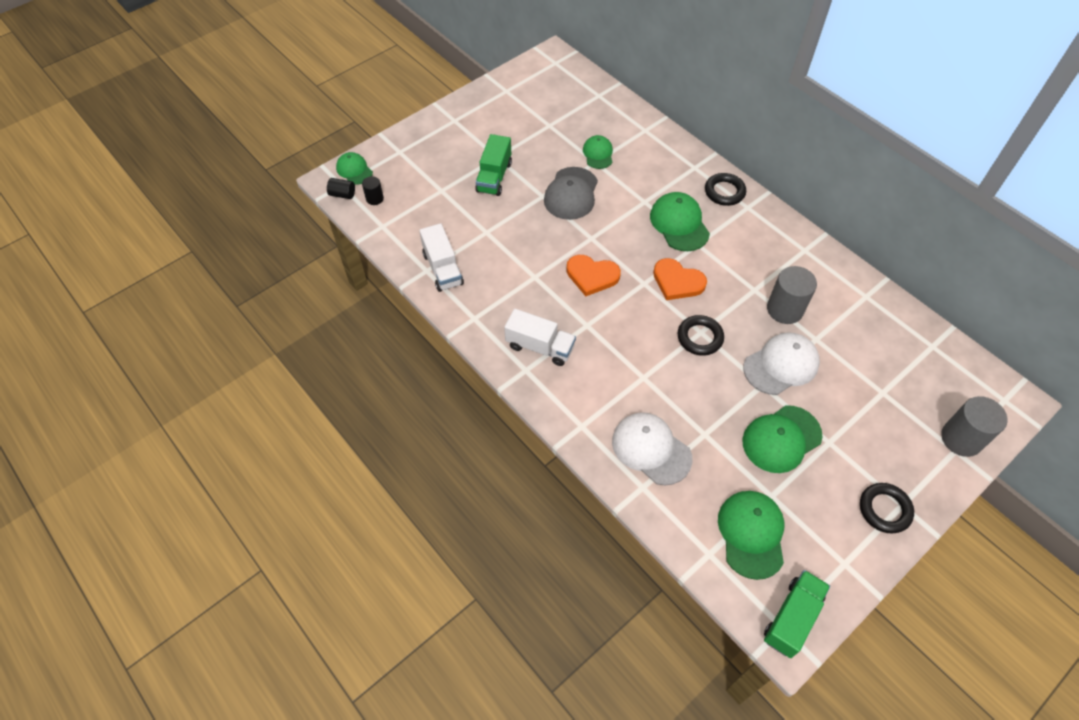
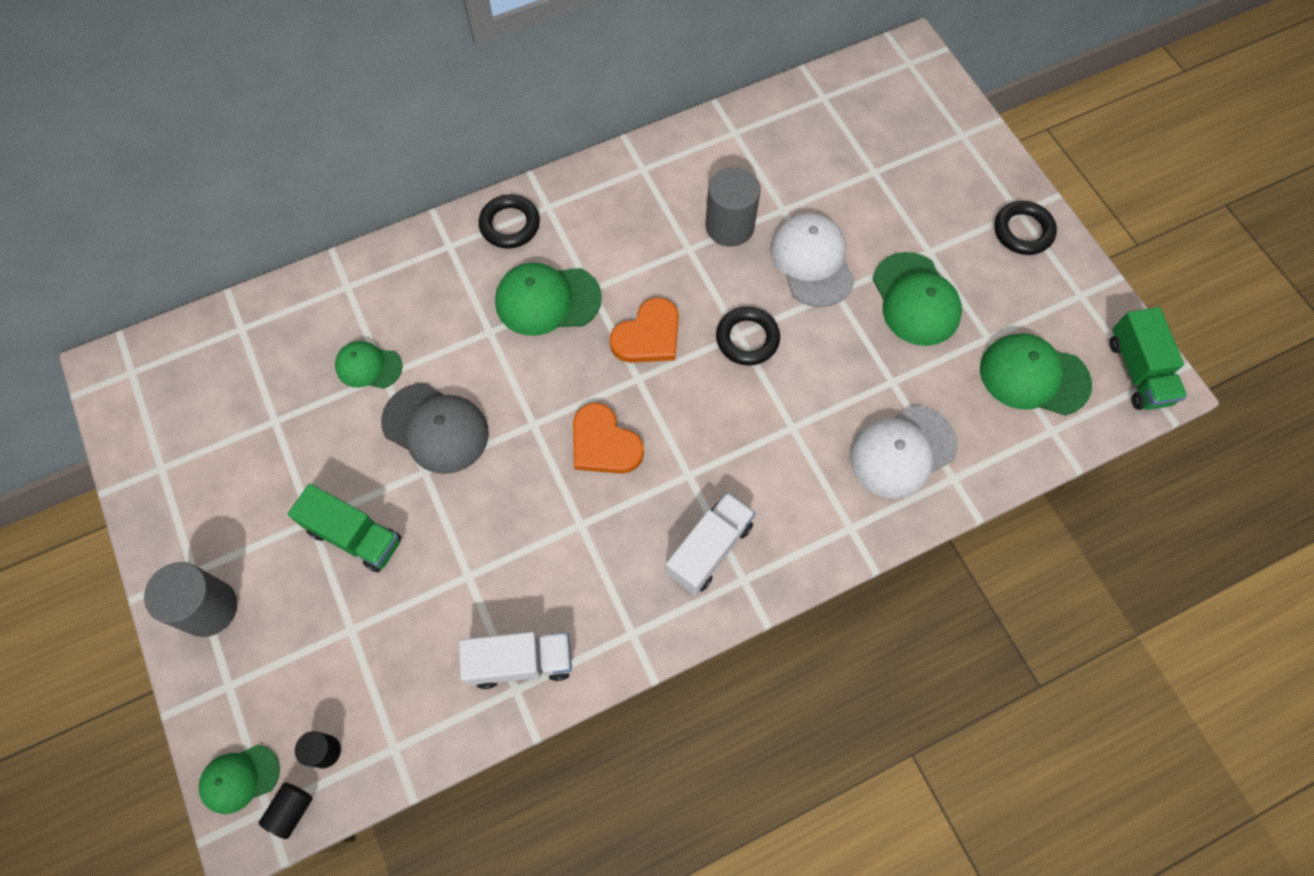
camera: 75 degrees left, 10 degrees up
(592, 276) = (604, 443): orange heart -> orange heart turned 105 degrees clockwise
(792, 618) = (1138, 371): green truck -> green truck turned 150 degrees counterclockwise
(961, 438) = (949, 123): grey cylinder -> grey cylinder (209, 608)

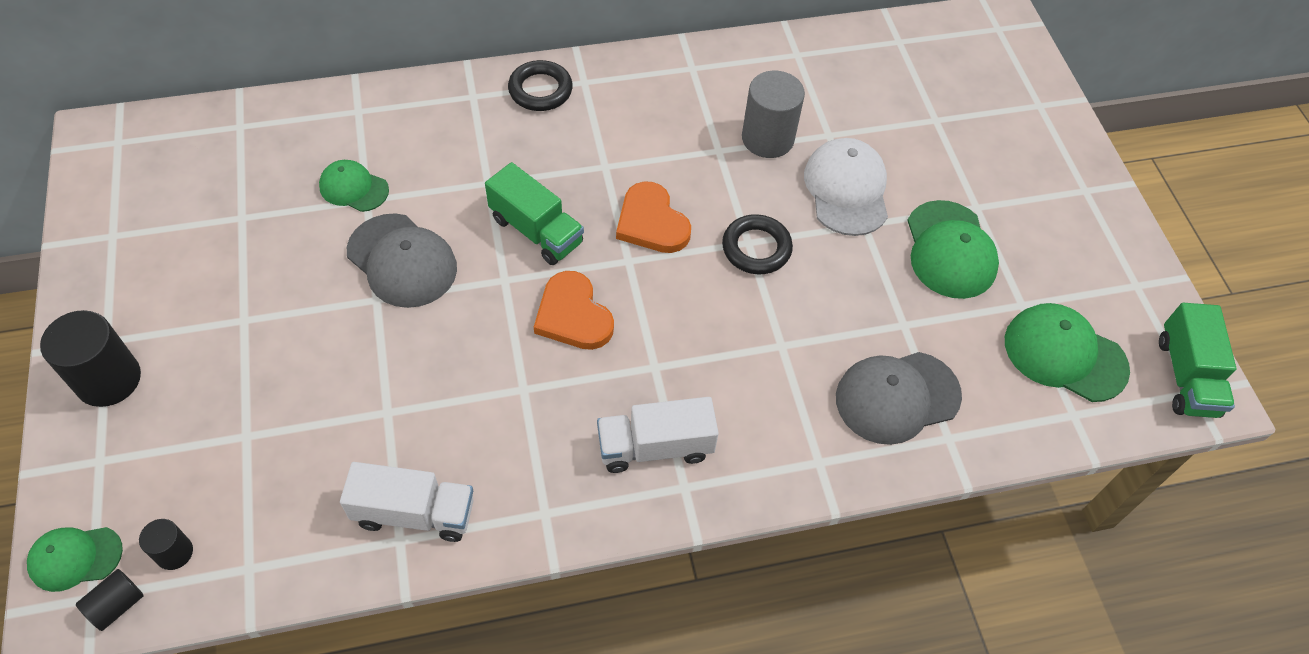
camera: 10 degrees right, 10 degrees down
(209, 608) = (108, 379): grey cylinder -> black cylinder
(354, 536) = (283, 345): green truck -> green truck (536, 231)
(547, 300) = (556, 166): green cap -> none
(648, 335) = (651, 222): orange heart -> orange heart turned 90 degrees clockwise
(709, 549) = (655, 447): white truck -> white truck turned 150 degrees counterclockwise
(902, 451) = (897, 397): white cap -> grey cap
(1023, 231) = (1085, 209): black ring -> none

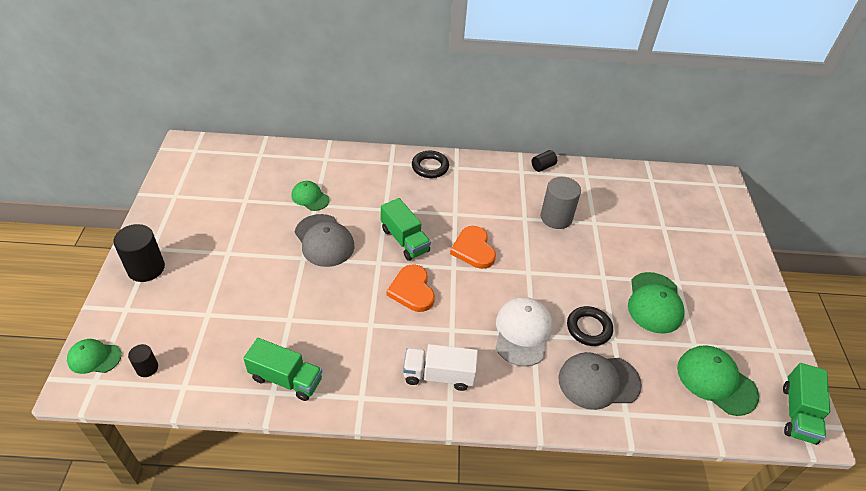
camera: 15 degrees right, 10 degrees down
(117, 605) = (106, 389): black cylinder -> black cylinder (543, 166)
(414, 513) = (286, 379): white truck -> green truck
(756, 248) = (532, 276): black ring -> black ring (589, 328)
(846, 189) = (597, 255): white cap -> white cap (522, 332)

